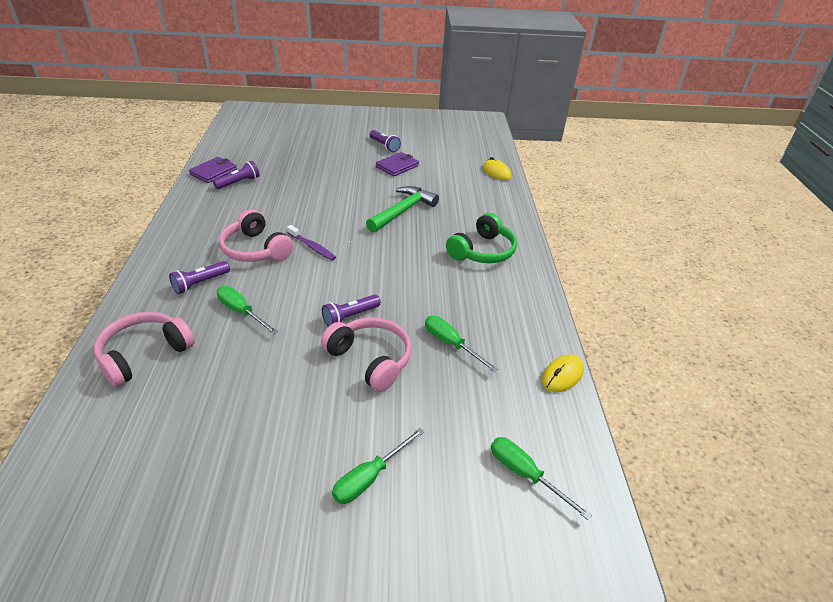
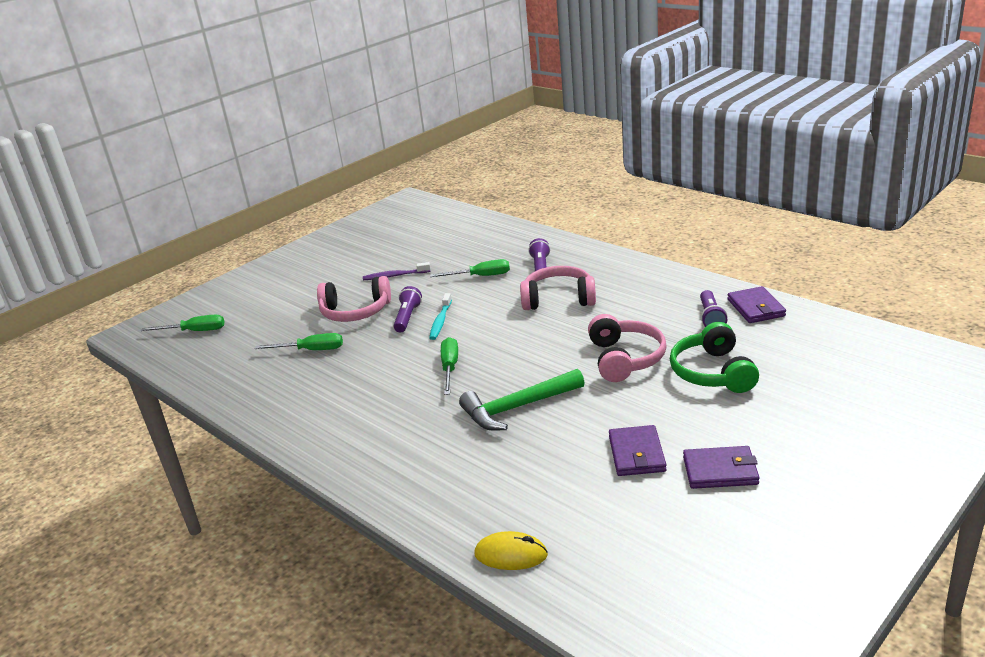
camera: 140 degrees right, 10 degrees down
(144, 355) = (486, 238): pink headphones -> pink headphones (624, 359)
(312, 247) = (524, 328): purple toothbrush -> purple toothbrush (395, 276)
(339, 293) = (440, 321): none -> turquoise toothbrush
(369, 477) = (284, 284): green screwdriver -> green screwdriver (450, 368)
(384, 146) = (720, 471): purple flashlight -> purple wallet
(403, 211) = (517, 407): green hammer -> green hammer turned 75 degrees clockwise
(482, 251) = (376, 428): green headphones -> green headphones (713, 372)
(562, 375) = (205, 386): yellow mouse -> none

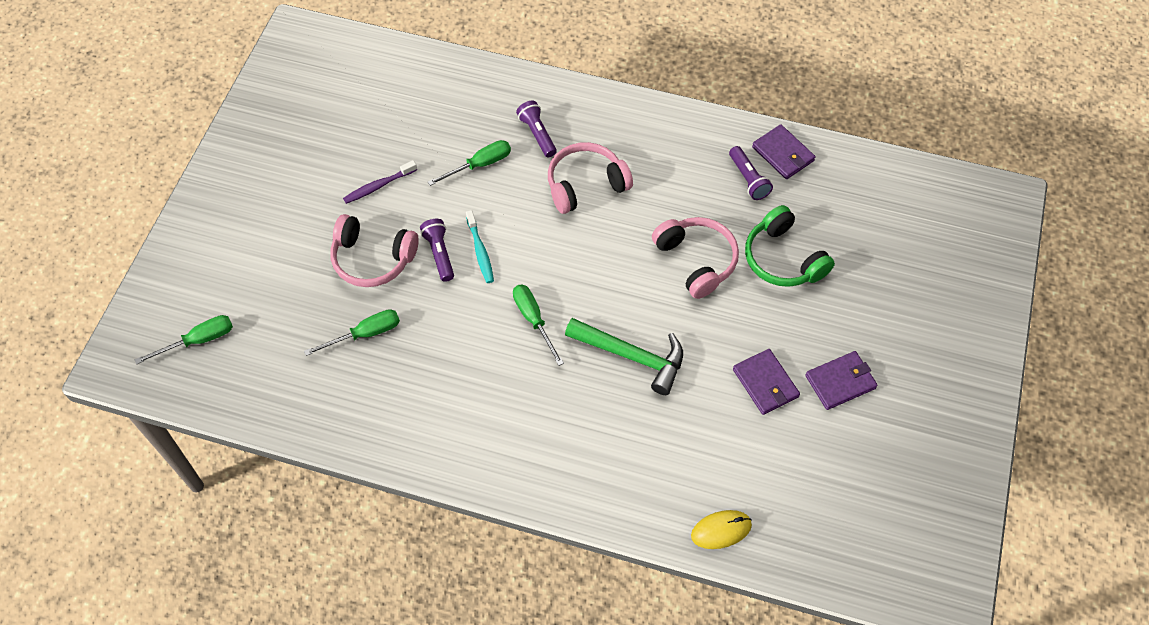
camera: 30 degrees left, 30 degrees up
(355, 311) = (373, 259): pink headphones -> pink headphones turned 45 degrees clockwise
(517, 407) = (631, 356): green hammer -> green hammer turned 105 degrees counterclockwise

